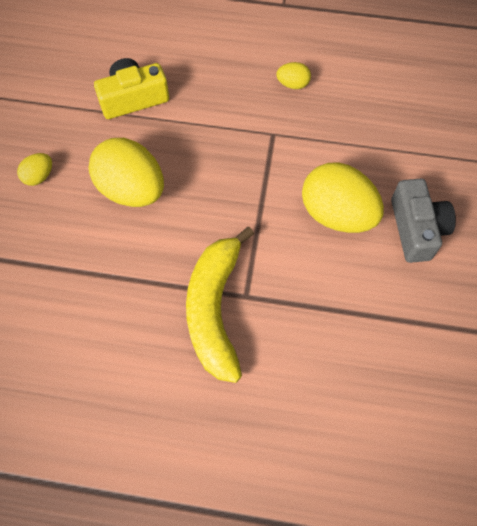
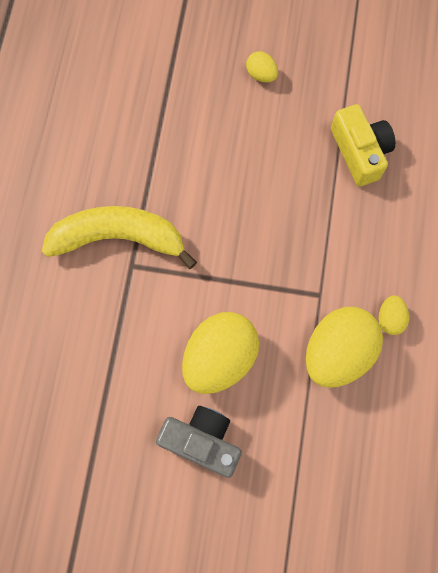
camera: 90 degrees right, 10 degrees up
(132, 190) = (247, 158): yellow egg -> yellow egg (337, 352)
(416, 229) = (202, 441): grey camera -> grey camera turned 150 degrees counterclockwise

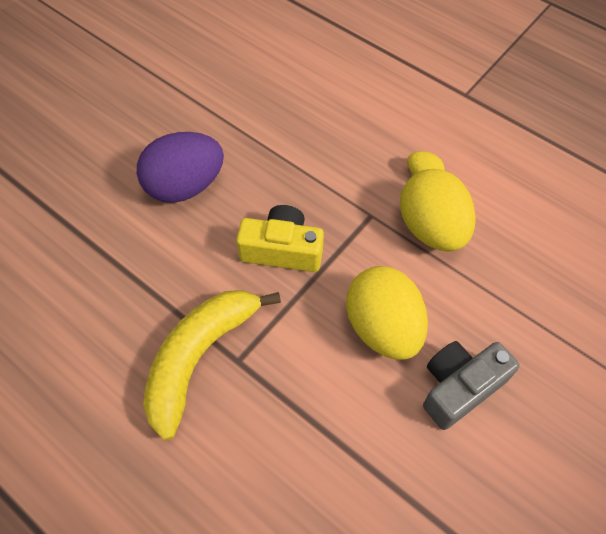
camera: 60 degrees left, 15 degrees down
(256, 135) = (185, 186): none -> purple egg
(261, 75) = (131, 153): yellow egg -> none
(360, 152) = (260, 121): yellow camera -> yellow camera (282, 250)

